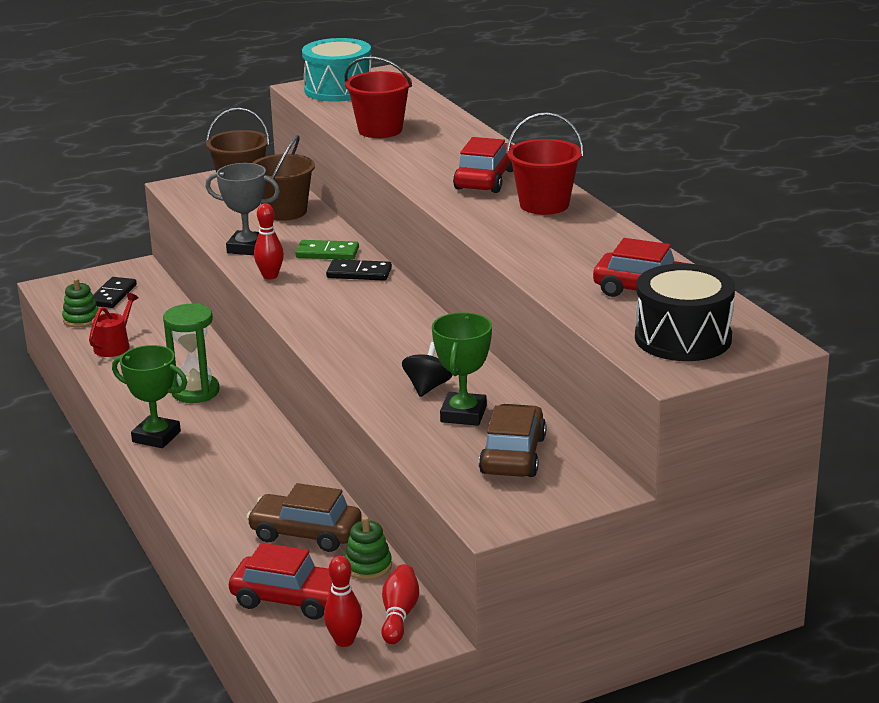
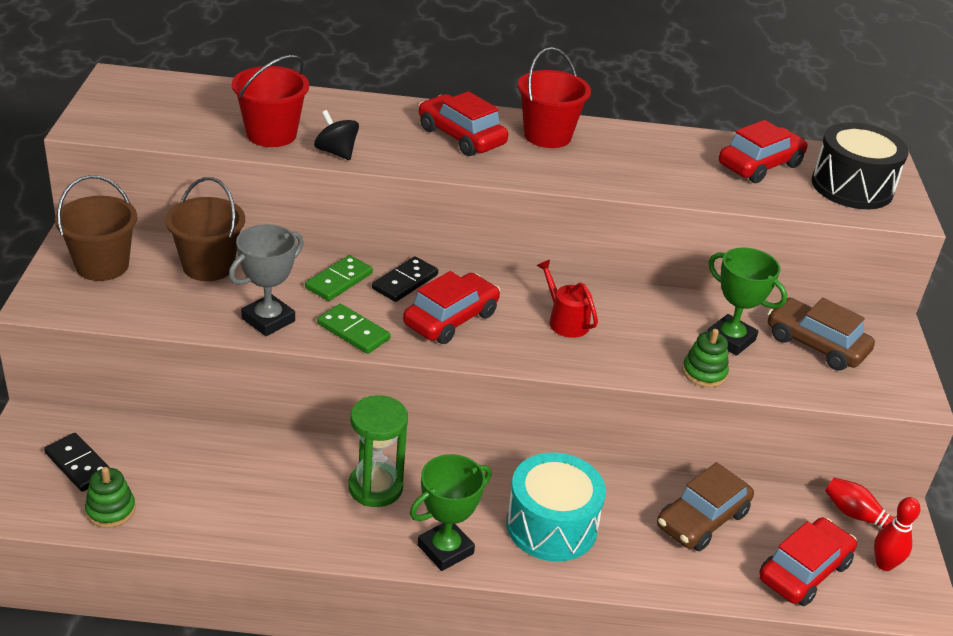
camera: 65 degrees left, 10 degrees up
(114, 346) = (208, 508): red watering can -> red watering can (565, 321)
(270, 276) = (353, 331): red bowling pin -> green domino
(332, 301) = (451, 319): none -> red car
(338, 90) = (125, 112): turquoise drum -> turquoise drum (551, 526)
(368, 566) = (777, 504): green stacking toy -> green stacking toy (704, 373)
(427, 387) = (669, 337): black spinning top -> black spinning top (336, 152)

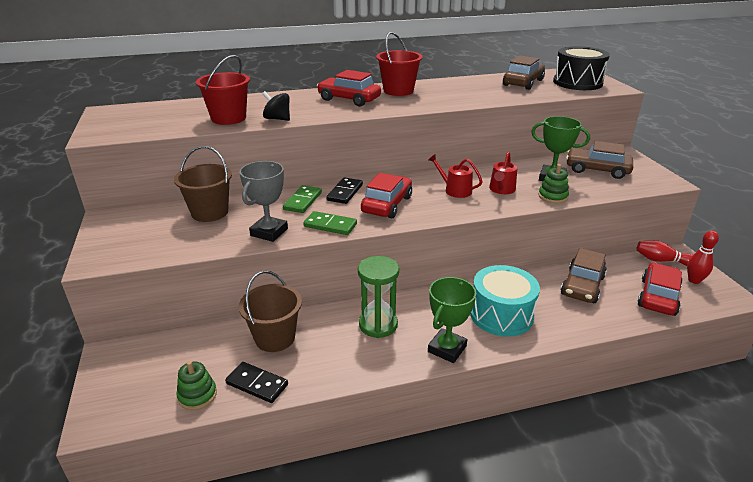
camera: 15 degrees left, 5 degrees down
(78, 465) = (158, 371): black domino -> black domino (257, 384)
(102, 265) = (132, 229): brown bucket -> brown bucket (275, 338)
(635, 339) = (501, 189): none -> red watering can
(759, 165) = (523, 83): red car -> brown car

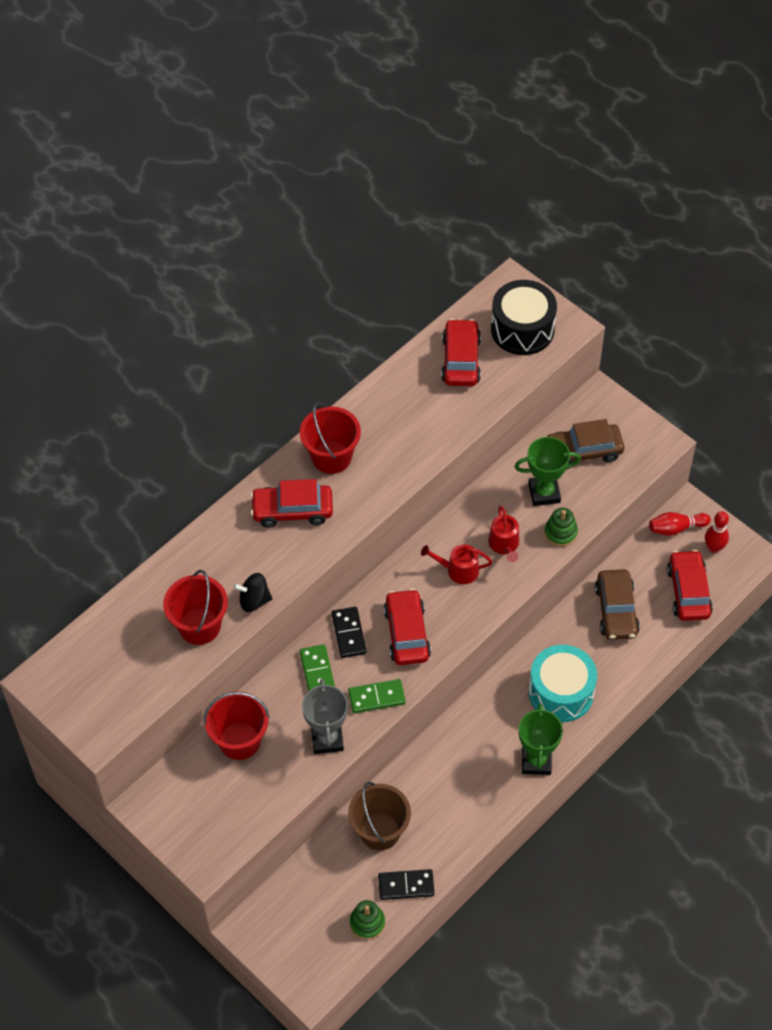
camera: 30 degrees left, 25 degrees up
(210, 212) = (239, 741): brown bucket -> red bucket
(378, 325) = (459, 765): green hourglass -> none
(523, 83) = (460, 360): brown car -> red car

